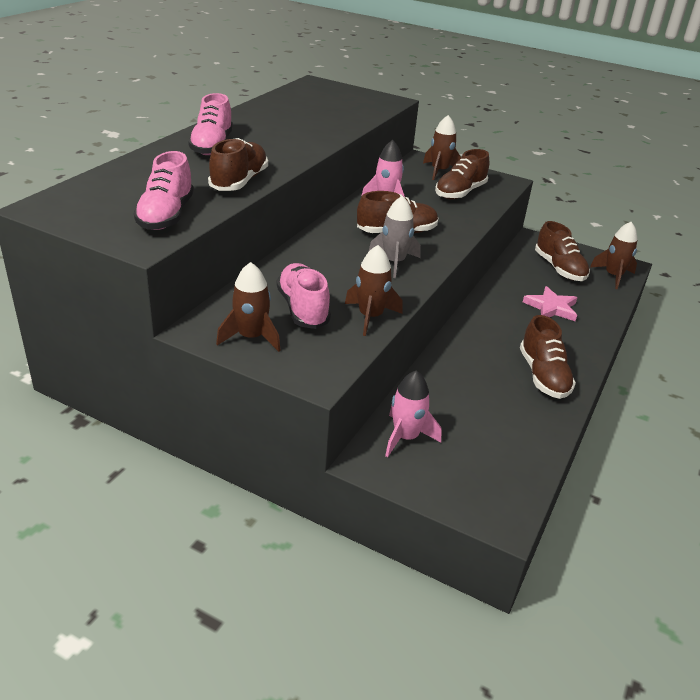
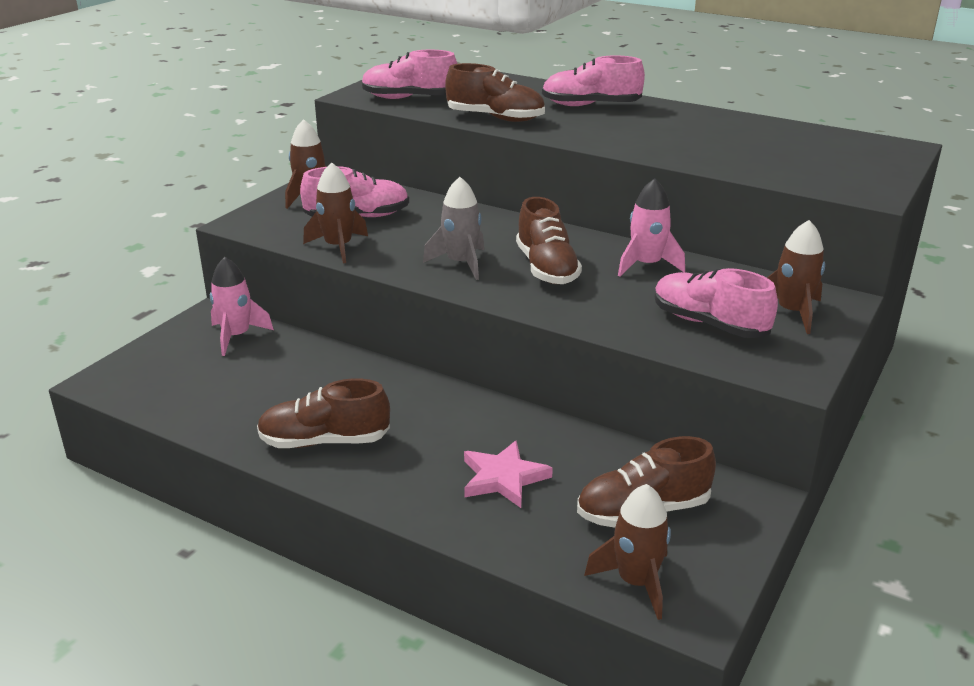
camera: 95 degrees right, 5 degrees down
(460, 193) = (709, 324): brown shoe -> pink shoe

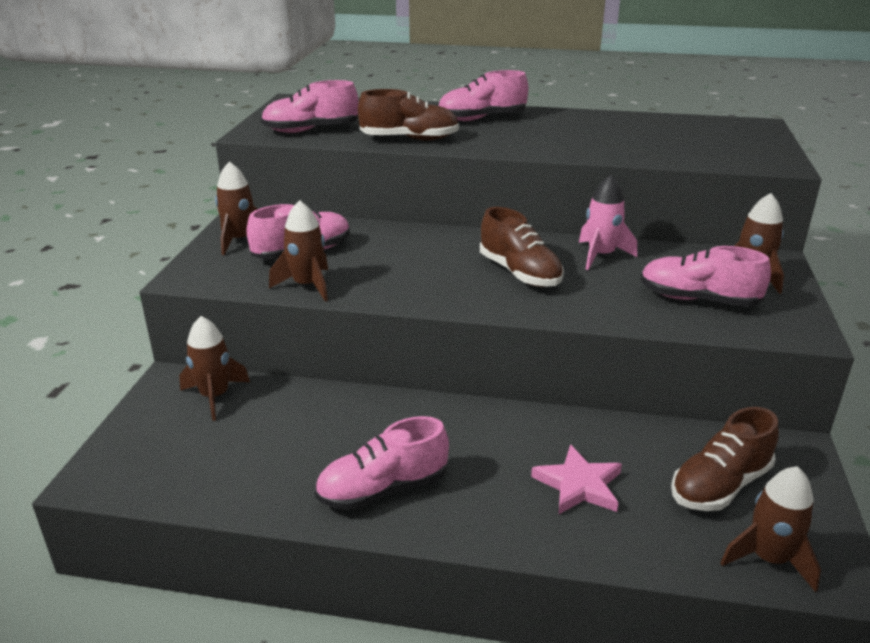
camera: 20 degrees left, 0 degrees up
(236, 336) = (215, 396): pink rocket -> brown rocket
(324, 441) = (383, 489): brown shoe -> pink shoe
(461, 263) = (439, 282): grey rocket -> none

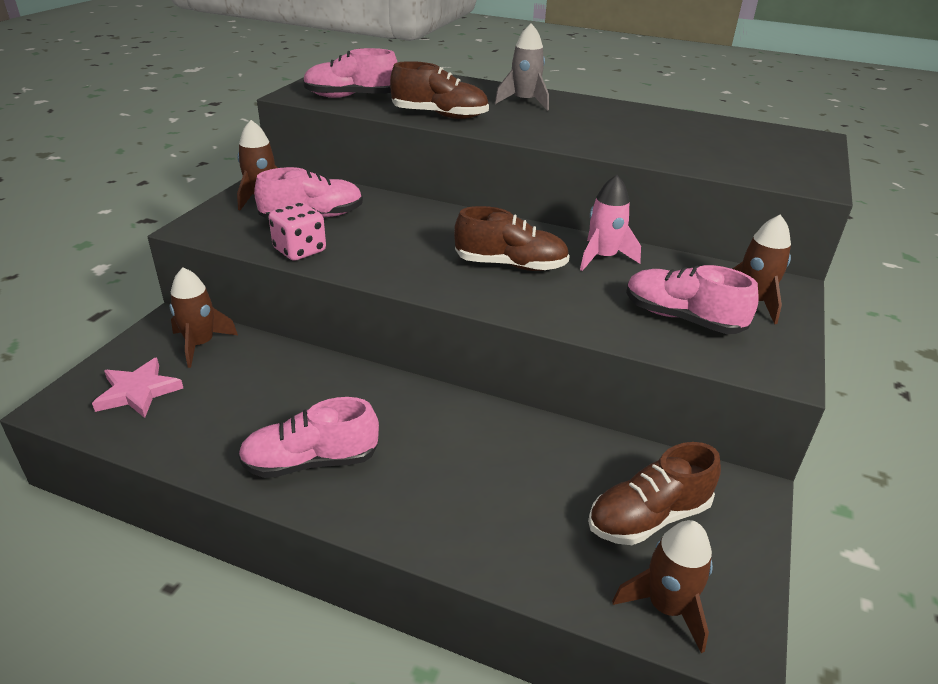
camera: 10 degrees right, 5 degrees up
(307, 285) = (300, 250): brown rocket -> pink dice
(481, 119) = (524, 102): pink shoe -> grey rocket
(519, 273) = (510, 265): brown shoe -> brown shoe turned 60 degrees counterclockwise
(579, 485) = (502, 490): pink star -> pink star (138, 391)

